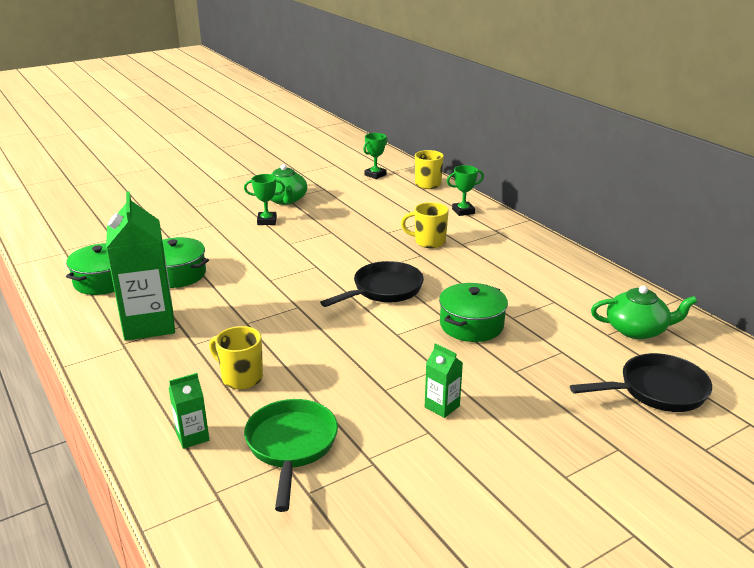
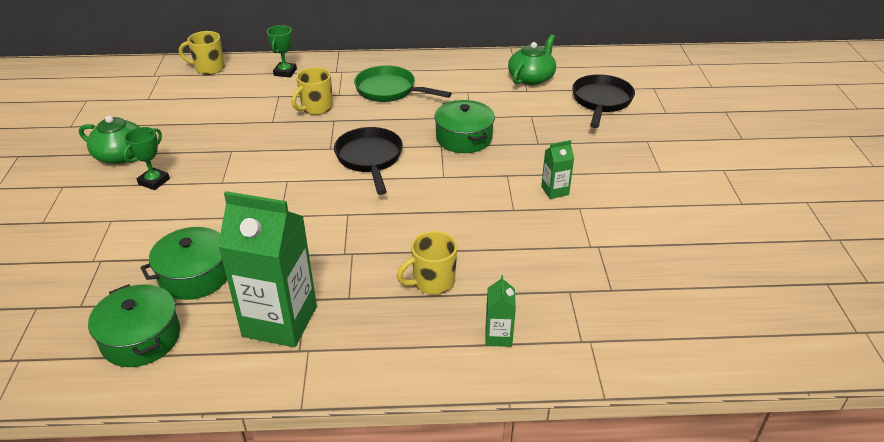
camera: 60 degrees left, 10 degrees up
(291, 446) = (551, 281): green pan -> green pan (390, 90)
(375, 175) = (147, 86): green trophy -> none

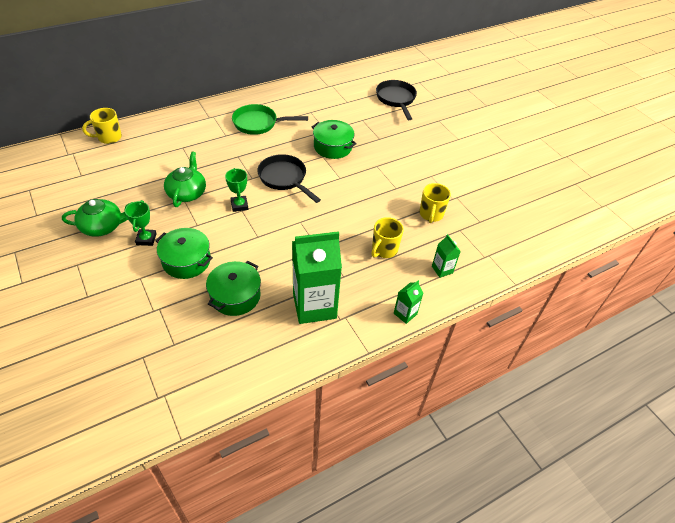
camera: 30 degrees left, 10 degrees up
(141, 338) = (236, 349): green pot -> green pot (186, 261)
(285, 72) = (171, 127): green trophy -> green trophy (239, 205)
(316, 108) = (218, 150): yellow mug -> yellow mug (431, 214)
(531, 78) = (343, 91): green teapot -> green teapot (187, 193)
(555, 191) = (410, 168): green carton -> green carton (405, 314)

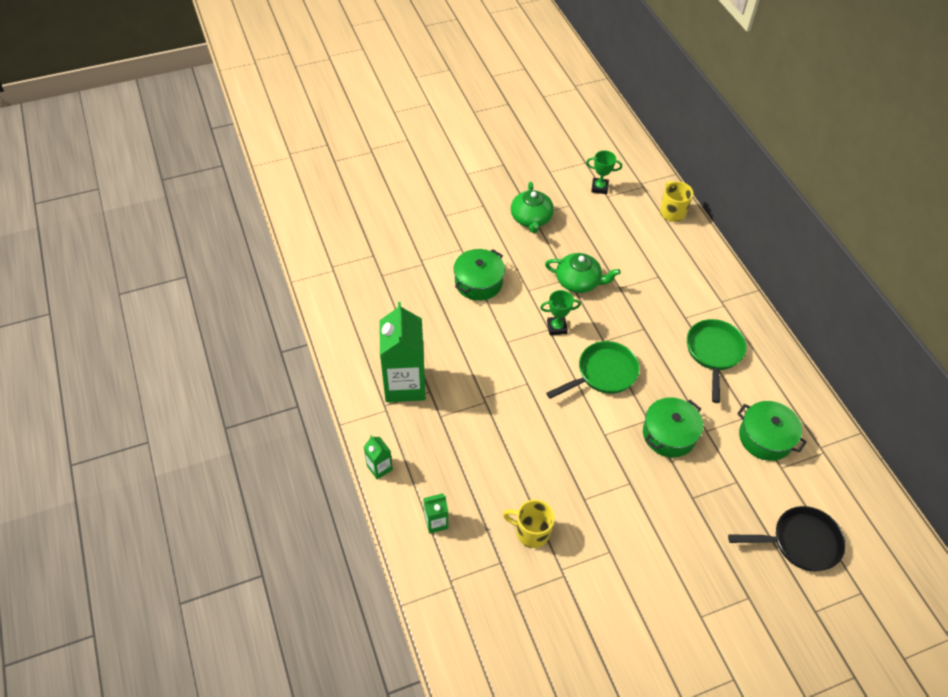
camera: 100 degrees right, 5 degrees up
(146, 239) = (511, 251): green trophy -> green trophy (599, 188)
(235, 296) = (428, 320): green pot -> green pot (765, 438)
(284, 178) = (603, 374): black pan -> green pan
(384, 250) = (475, 464): yellow mug -> none

